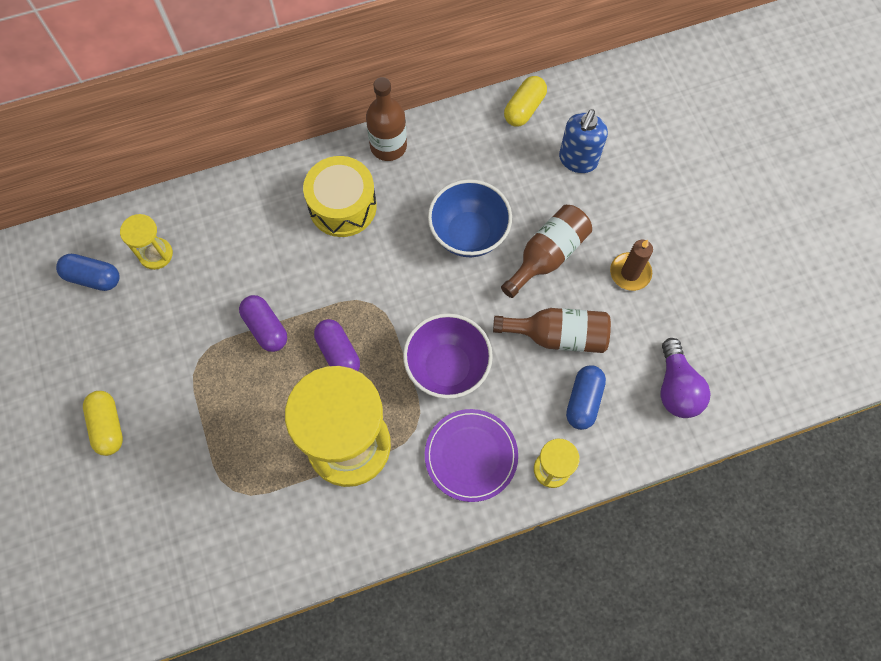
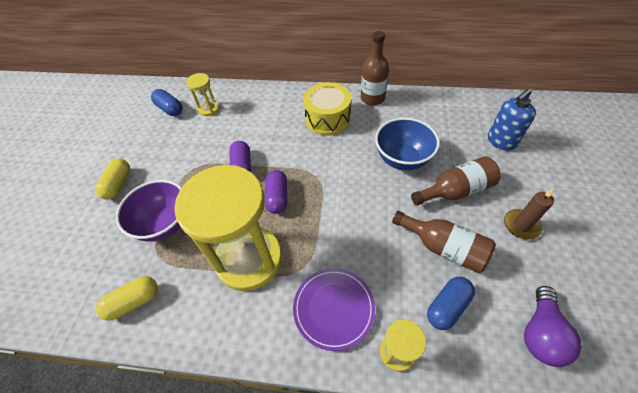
camera: 30 degrees right, 15 degrees down
(447, 367) = (347, 236): purple bowl -> purple bowl (165, 224)
(524, 108) = (471, 104): yellow capsule -> yellow capsule (134, 301)

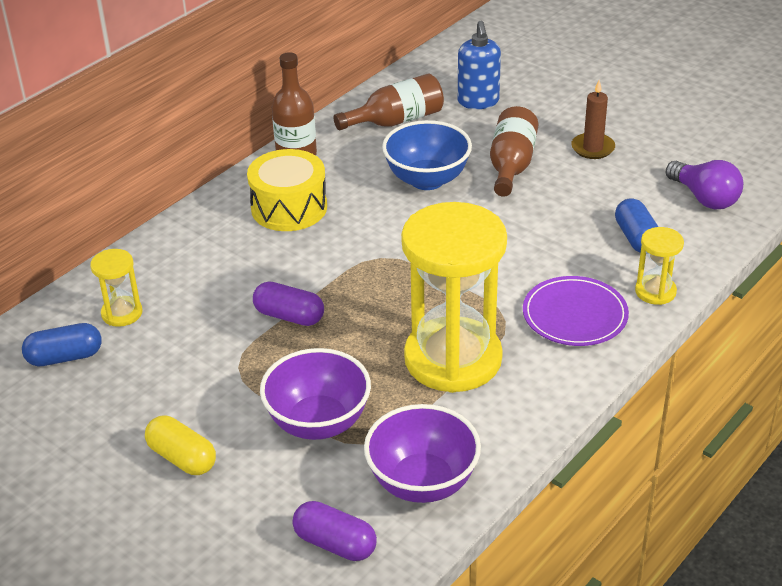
camera: 60 degrees left, 15 degrees down
(134, 301) = (422, 482): yellow capsule -> purple bowl
(277, 197) = (380, 302): purple capsule -> purple capsule (335, 543)
(443, 247) = (572, 208): brown bottle -> brown bottle (396, 121)

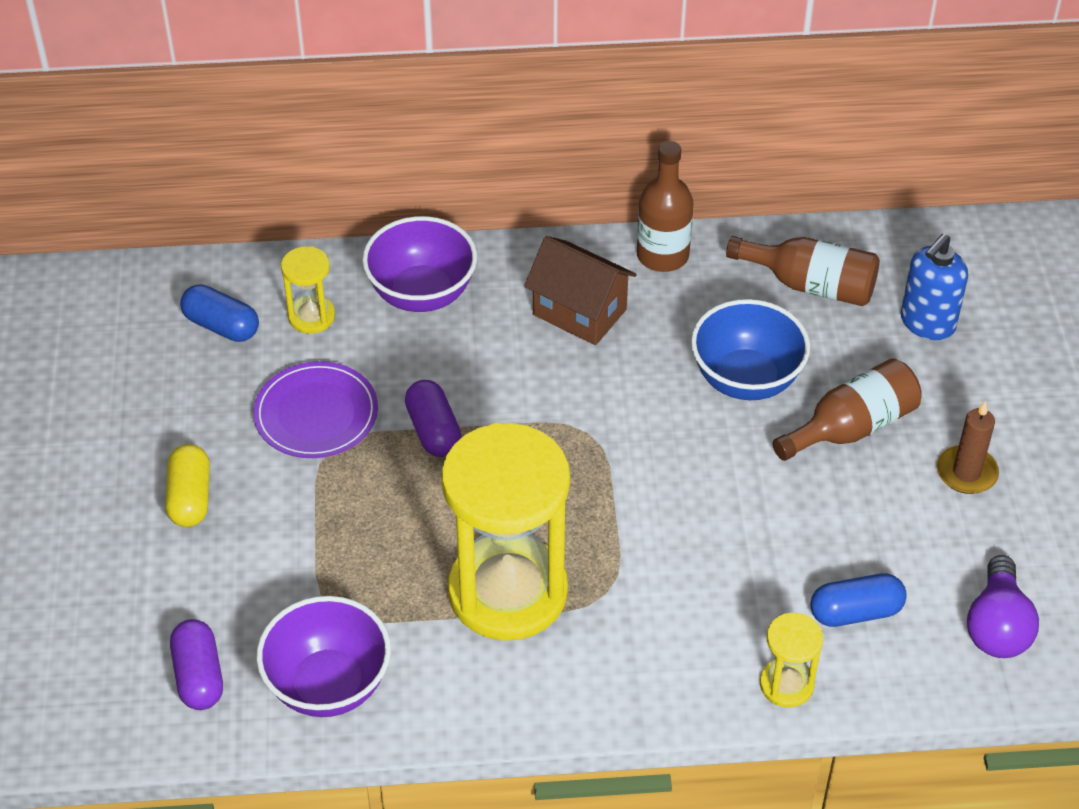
camera: 45 degrees right, 10 degrees up
(289, 208) = (579, 312): yellow drum -> brown house
(318, 422) = (324, 556): purple bowl -> purple bowl (422, 294)
(575, 315) = (675, 642): purple plate -> purple plate (316, 414)
(636, 238) = (855, 612): blue capsule -> blue capsule turned 45 degrees clockwise

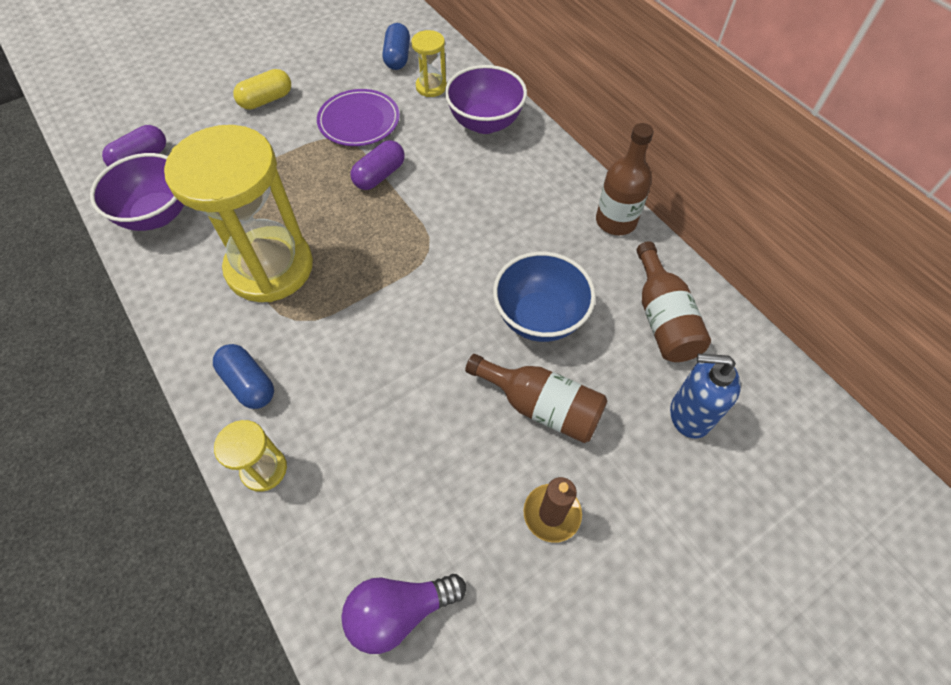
camera: 60 degrees right, 10 degrees up
(579, 312) = (529, 200): brown house -> none
(855, 612) = (358, 489): blue capsule -> blue capsule (249, 383)

